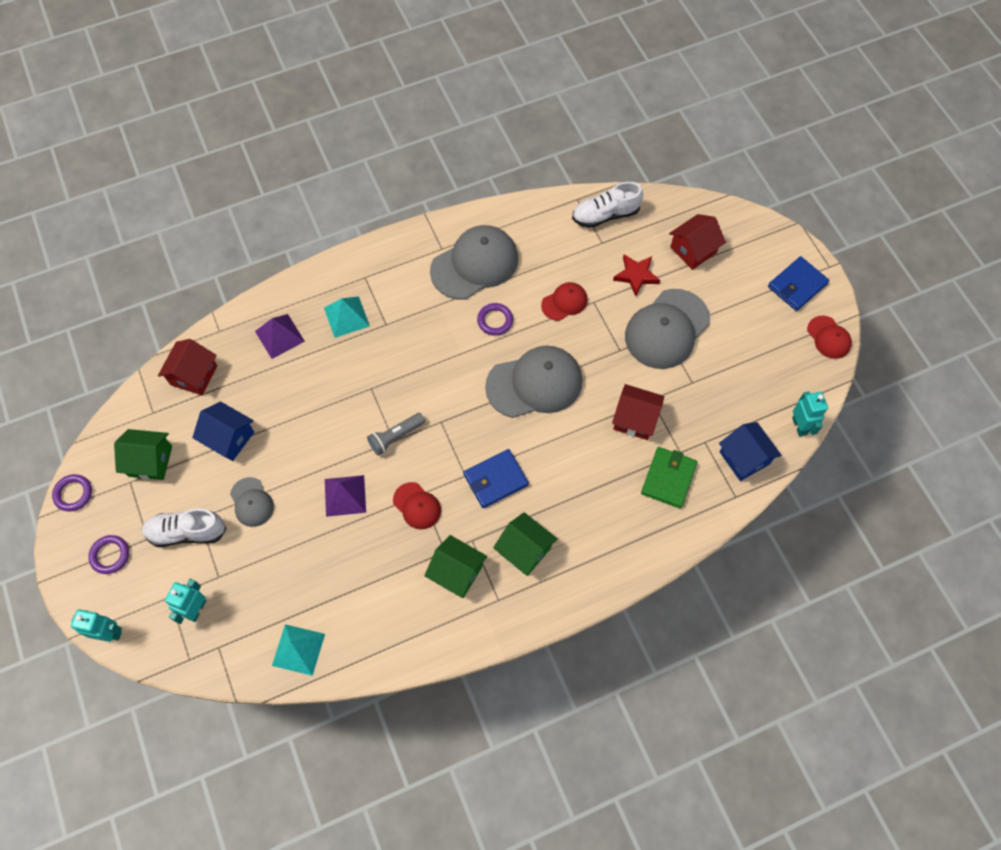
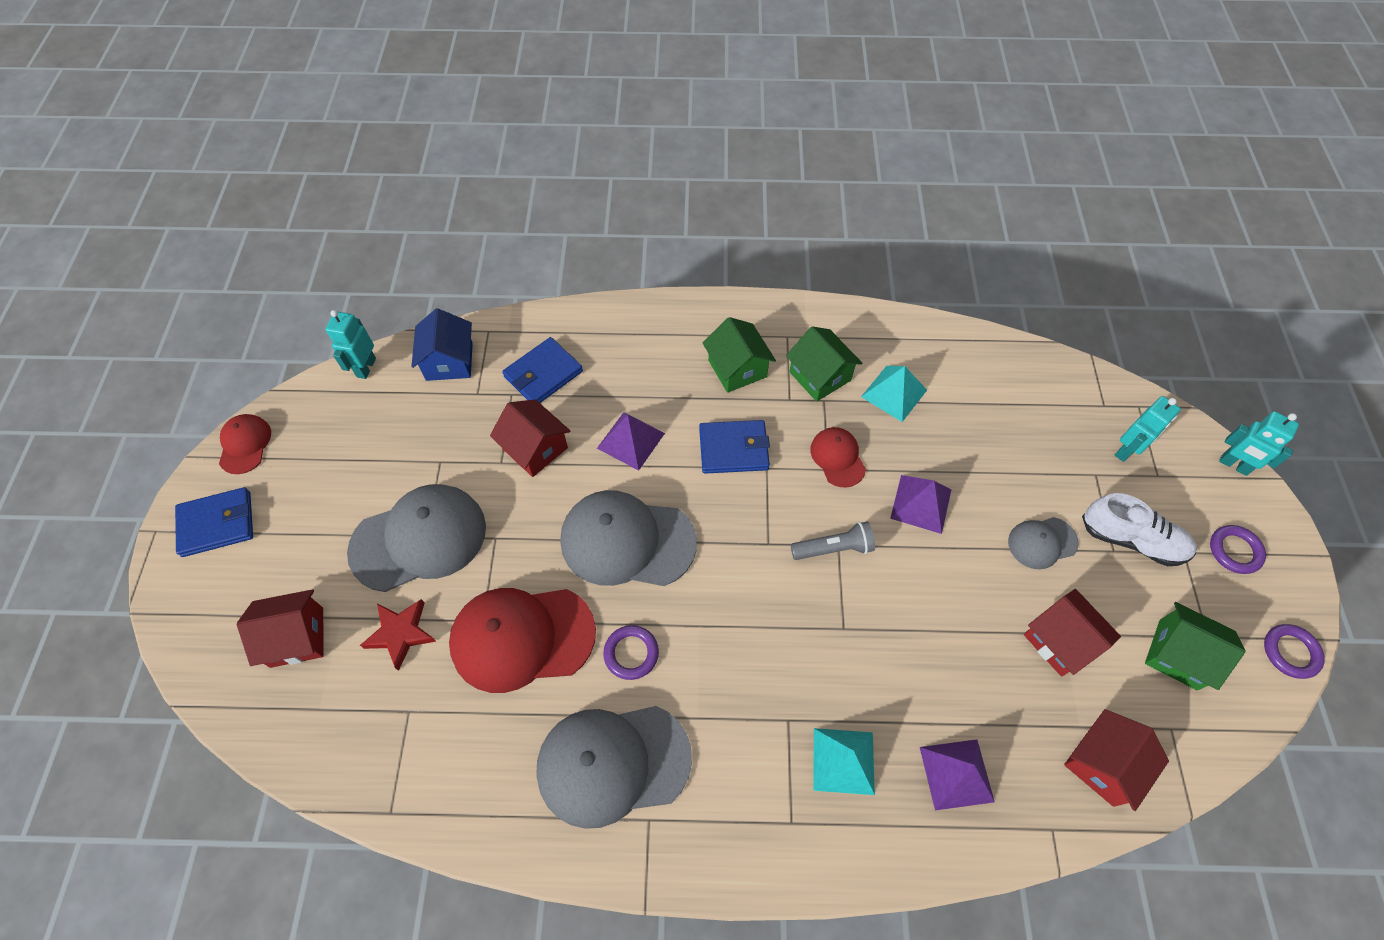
camera: 155 degrees left, 5 degrees down
(229, 438) = (1060, 641): blue house -> red house
(252, 502) = (1042, 542): grey cap -> grey cap turned 105 degrees counterclockwise
(298, 649) = (1015, 371): turquoise pyramid -> turquoise pyramid (894, 393)
(564, 302) = (522, 637): red cap -> red cap, size x1.94
(572, 454) = (631, 440): none -> purple pyramid
(605, 215) = (370, 759): white shoe -> none
(668, 478) = (543, 374): green wallet -> blue wallet

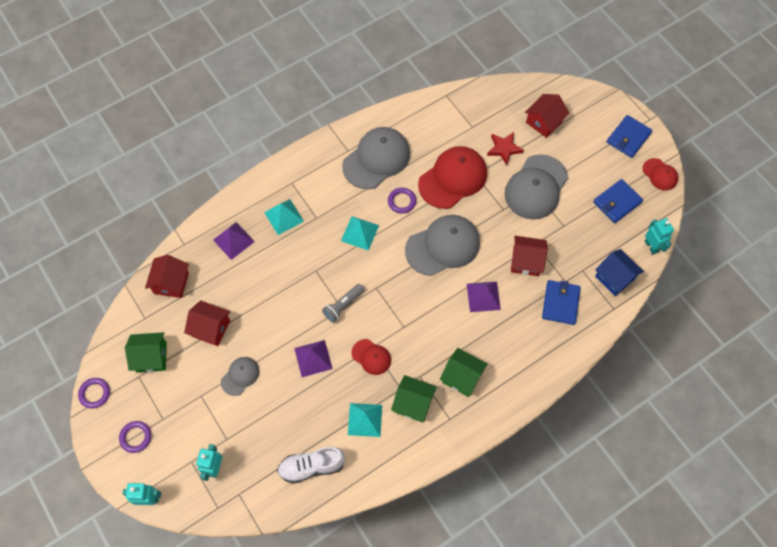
camera: 145 degrees right, 5 degrees up
(733, 449) = (428, 326): blue wallet -> blue wallet (617, 202)
(734, 644) = (360, 233): none -> turquoise pyramid
(1132, 540) = (193, 408): white shoe -> white shoe (311, 466)

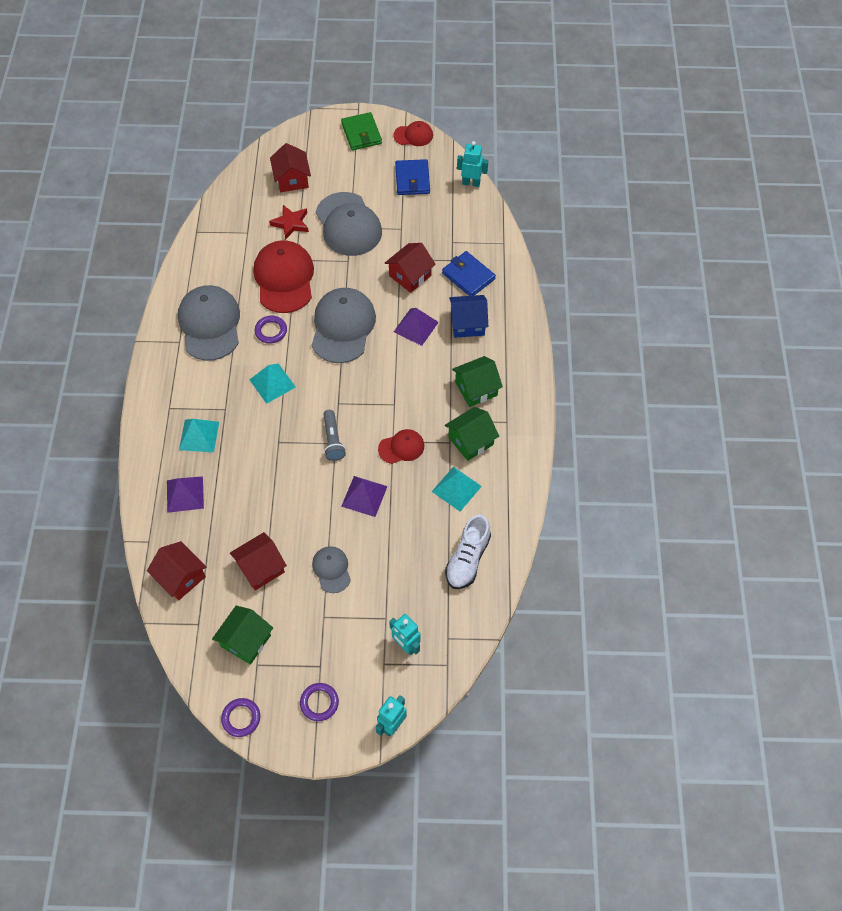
camera: 55 degrees left, 5 degrees down
(614, 277) = (477, 225): blue house -> blue house (467, 324)
(628, 138) = (361, 133): blue wallet -> green wallet

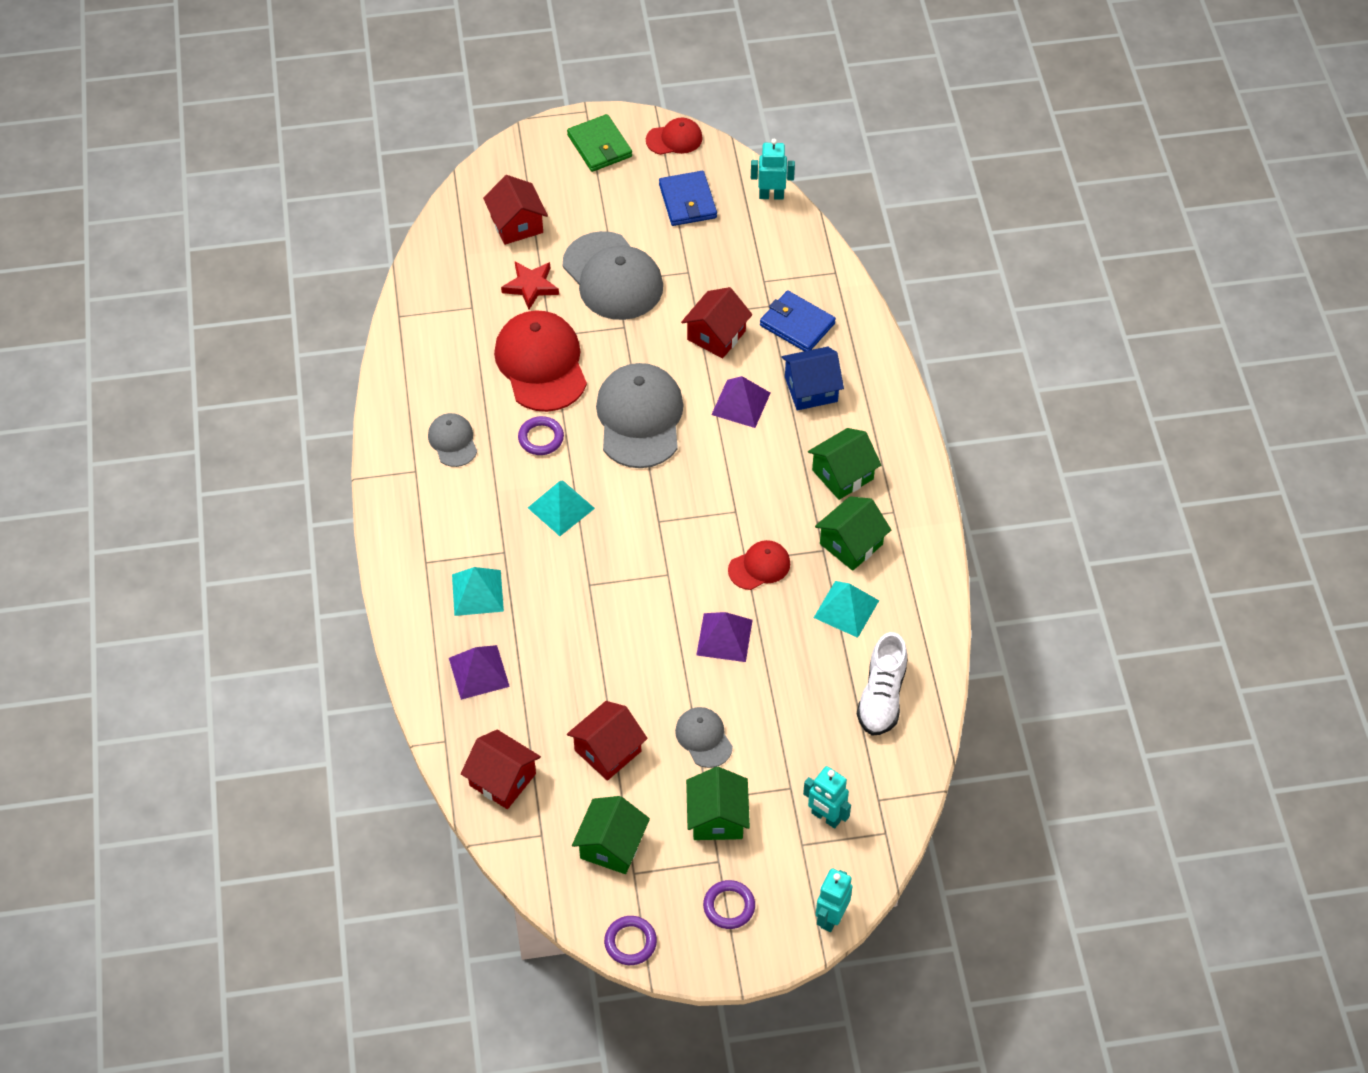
camera: 10 degrees left, 5 degrees down
(210, 324) = (453, 441): grey cap -> grey cap, size x0.51
(327, 632) = (717, 818): none -> green house
(333, 440) = (664, 571): grey flashlight -> none

